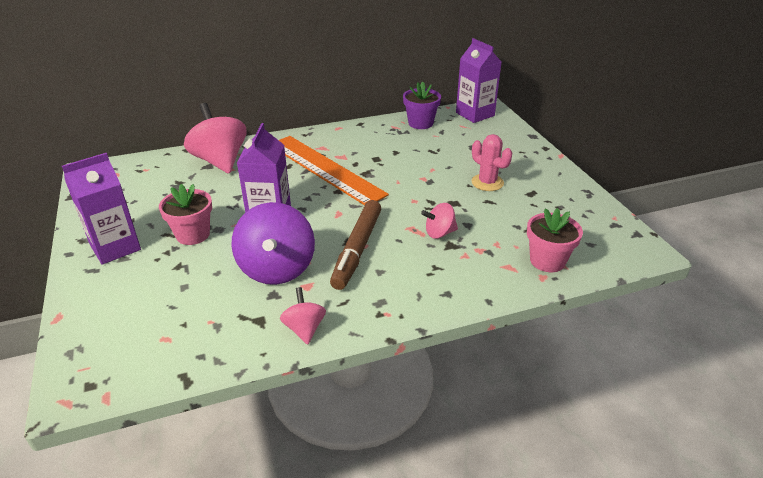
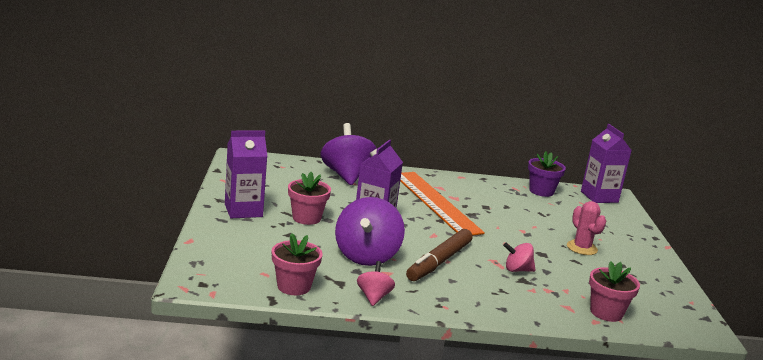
camera: 15 degrees right, 15 degrees down
(206, 347) = (294, 286): none -> pink flower pot
(220, 161) = (346, 175): pink spinning top -> purple spinning top

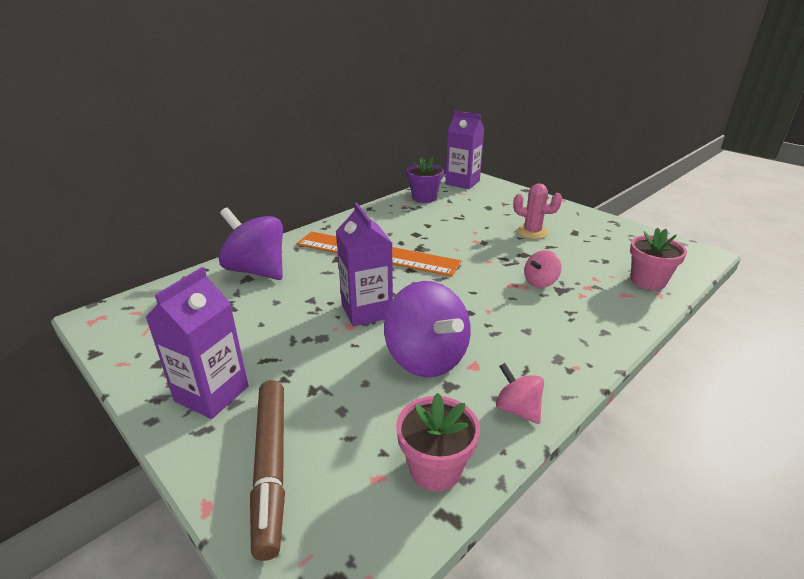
camera: 40 degrees left, 10 degrees up
(306, 218) = (297, 351): pink flower pot -> none
(439, 262) = (485, 317): brown marker -> brown marker (271, 467)

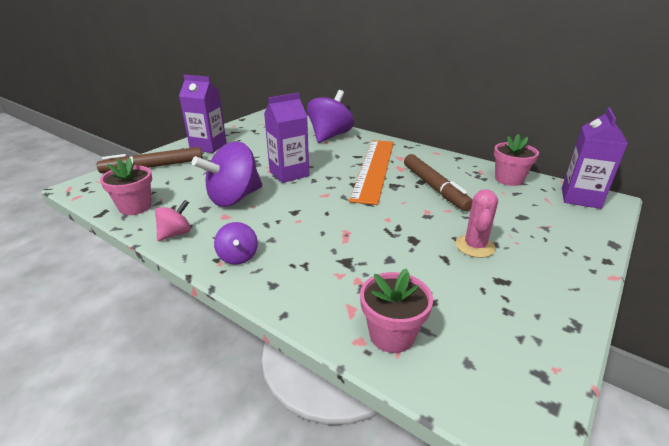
camera: 80 degrees right, 0 degrees up
(424, 198) = (509, 179): purple flower pot -> pink flower pot
(431, 230) = (434, 187): none -> brown marker
(540, 282) = (356, 248): pink spinning top -> none
(563, 353) = (238, 257): none -> purple spinning top

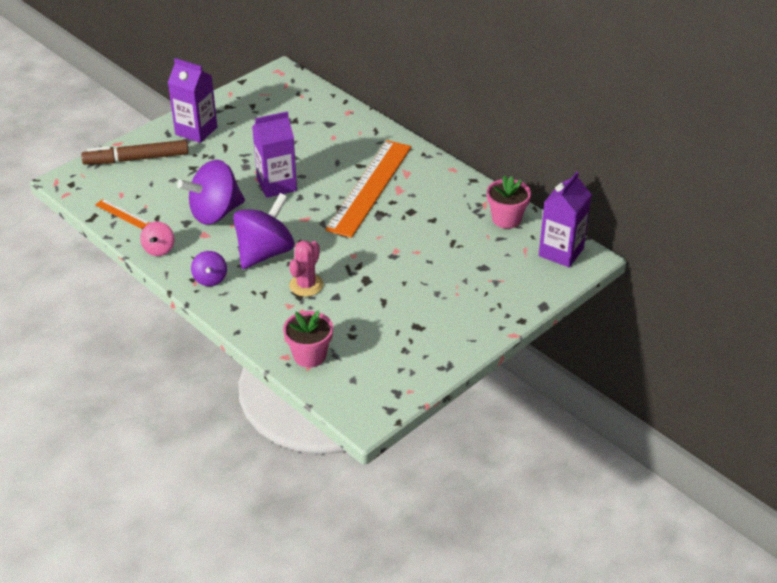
camera: 10 degrees right, 10 degrees up
(135, 207) = (122, 214): pink flower pot -> orange ruler
(175, 234) = (159, 249): pink spinning top -> pink spinning top turned 135 degrees clockwise
(330, 136) = (341, 126): purple spinning top -> purple spinning top (265, 253)
(434, 187) = (420, 221): brown marker -> none
(475, 246) = (416, 293): pink cactus -> pink cactus (306, 285)

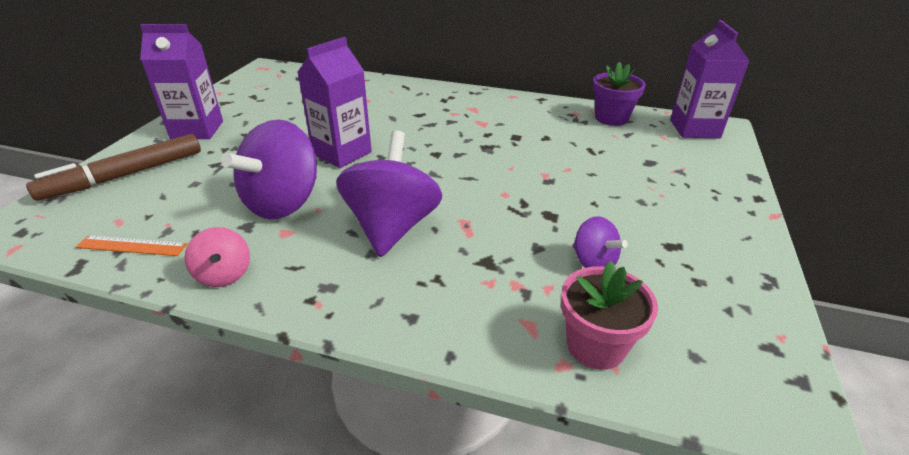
camera: 30 degrees left, 5 degrees down
(210, 279) = (339, 289): purple spinning top -> purple spinning top (593, 262)
(306, 285) = (485, 247): pink cactus -> none
(370, 187) = (450, 128): orange ruler -> none
(506, 219) = (611, 118): pink flower pot -> purple flower pot

